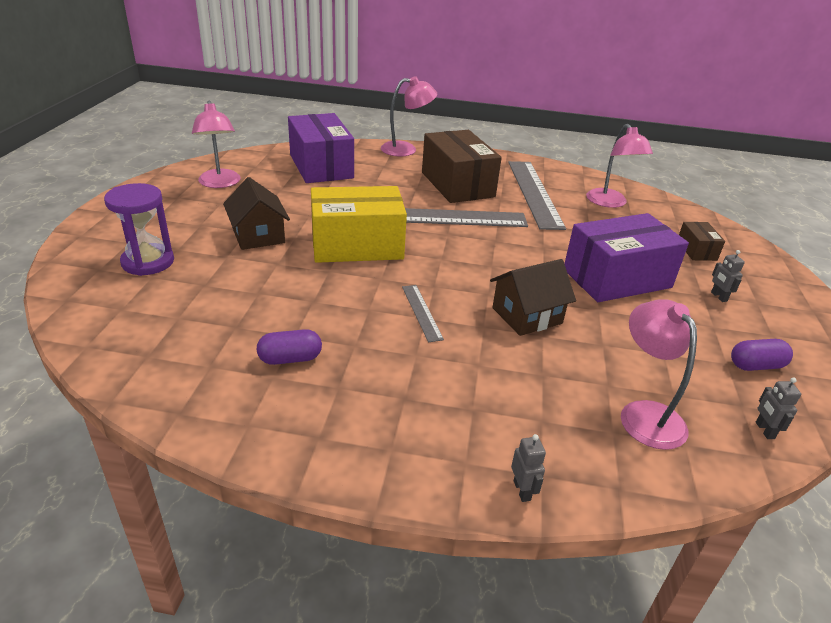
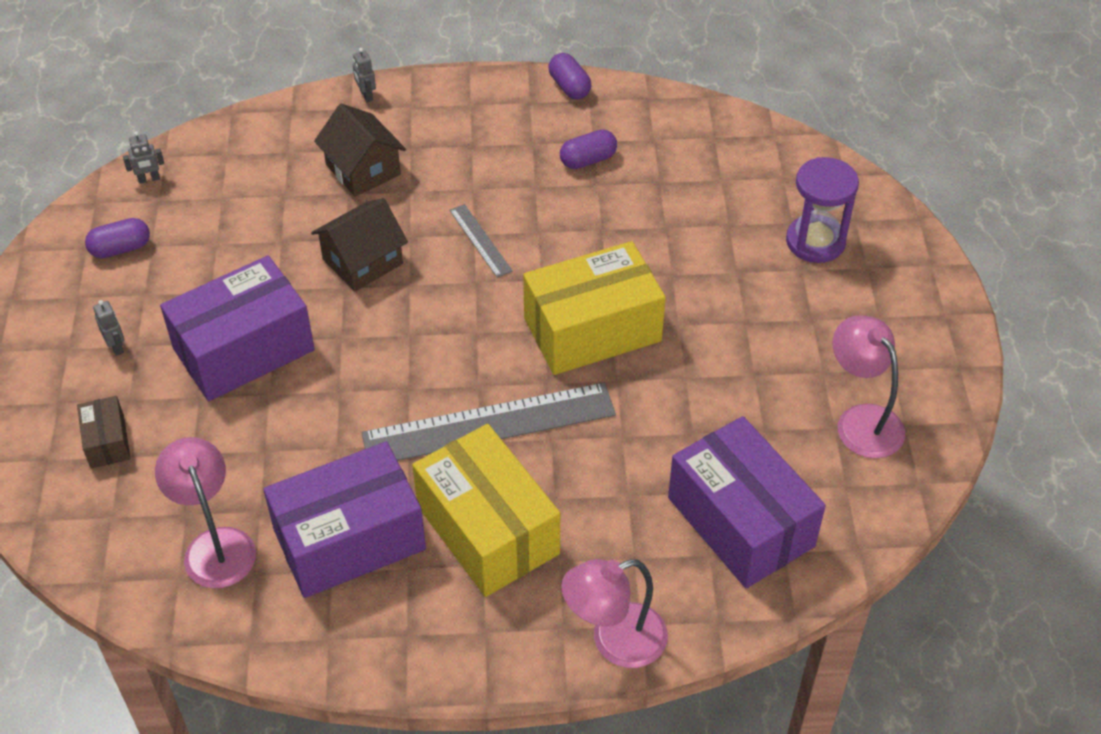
camera: 170 degrees right, 15 degrees up
(258, 235) = (725, 317): brown house -> brown house (363, 169)
(260, 448) = (569, 87): none -> purple capsule
(457, 184) = (487, 530): brown box -> yellow box
(534, 193) = (349, 540): grey ruler -> purple box
(645, 414) = (255, 173): pink lamp -> none
(764, 430) = (149, 179): grey robot -> grey robot turned 90 degrees clockwise

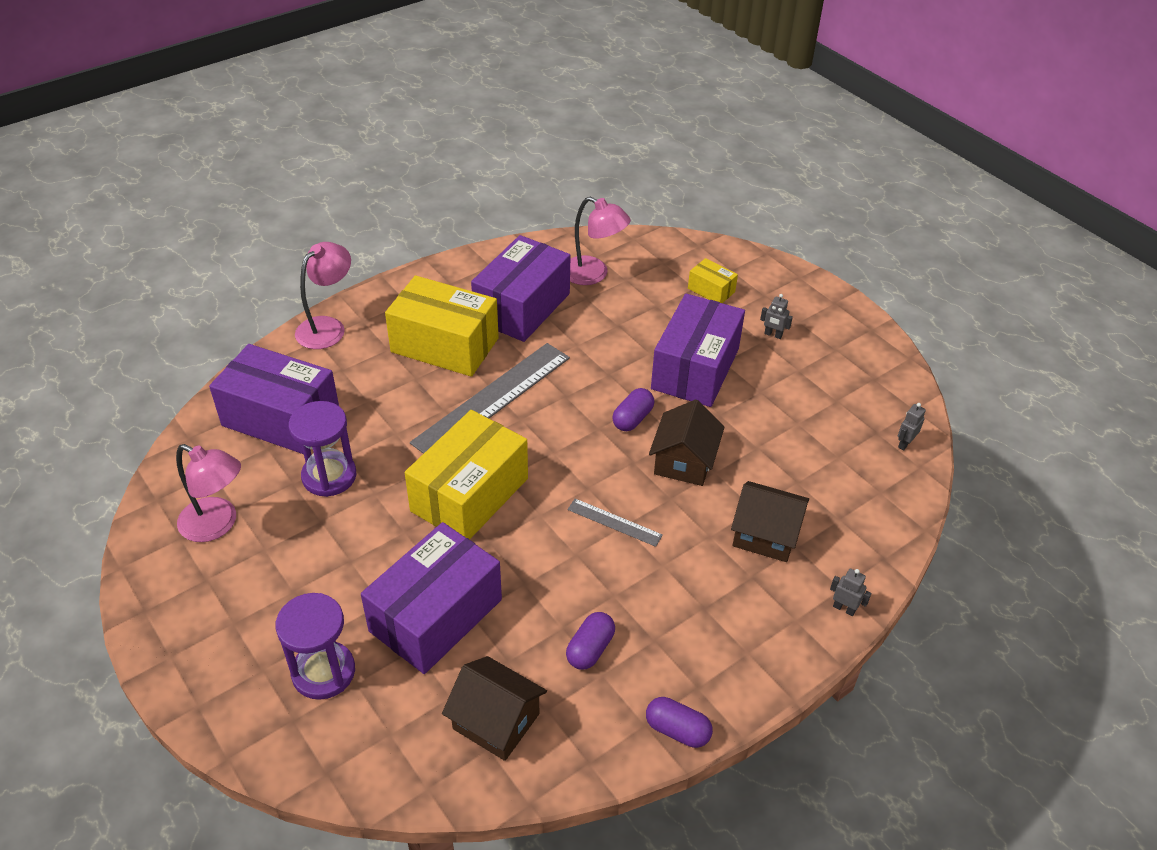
camera: 145 degrees right, 5 degrees down
(107, 441) = (711, 290): brown box -> yellow box
(120, 248) = (853, 389): purple capsule -> purple capsule (632, 419)
(696, 240) = (436, 615): none -> purple box
(697, 149) = (496, 721): none -> brown house
(722, 419) = (329, 476): none -> purple hourglass

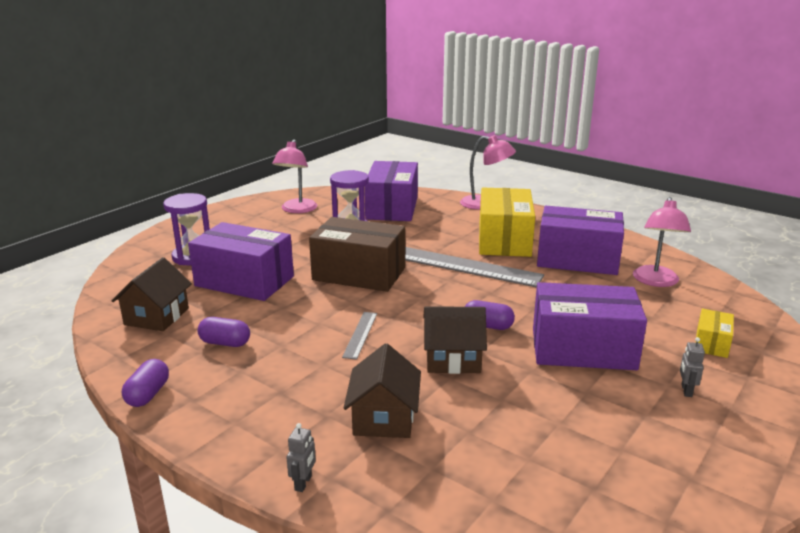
camera: 75 degrees right, 20 degrees down
(470, 495) = (359, 274): yellow box -> brown box
(904, 443) = (593, 516): grey robot -> none

